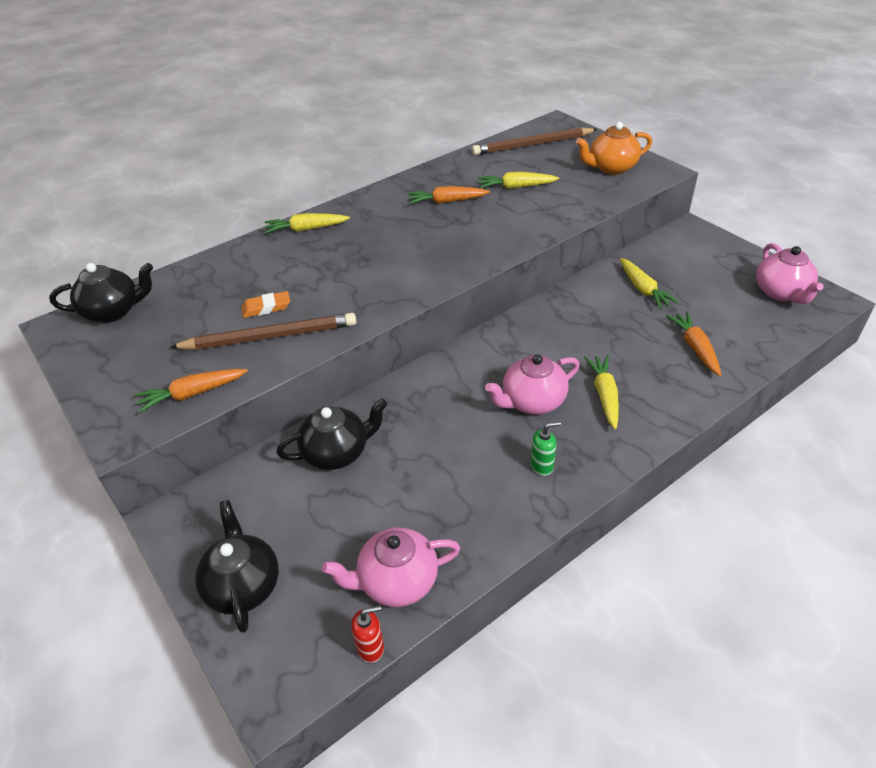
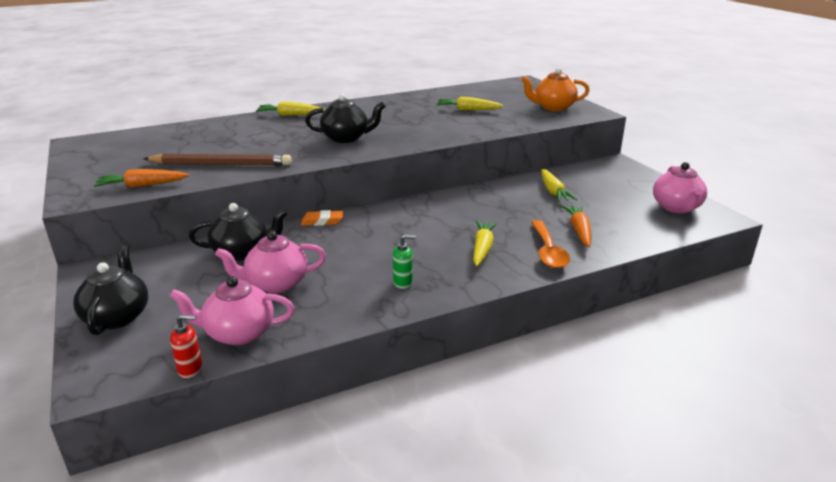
camera: 10 degrees right, 15 degrees down
(114, 311) = (120, 139): black teapot -> black teapot (346, 138)
(266, 308) = (230, 150): orange eraser -> orange eraser (322, 221)
(446, 202) = (407, 112): orange carrot -> none
(532, 145) = (496, 90): brown pencil -> none
(532, 402) = (418, 244): pink teapot -> pink teapot (276, 284)
(675, 386) = (548, 251): none -> orange spoon

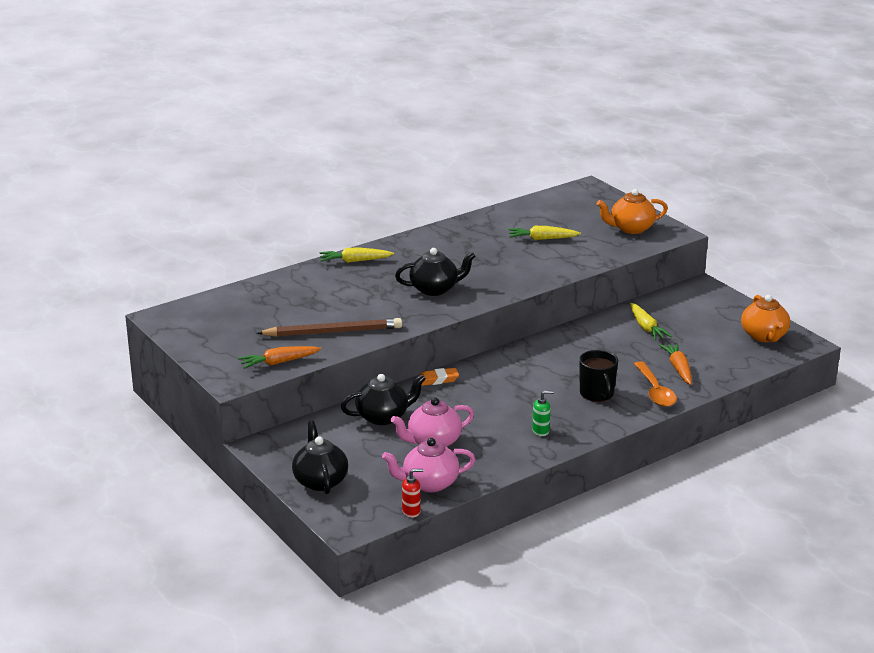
camera: 10 degrees left, 0 degrees up
(482, 248) = (597, 394): yellow carrot -> black mug
(676, 208) = (764, 336): pink teapot -> orange teapot

